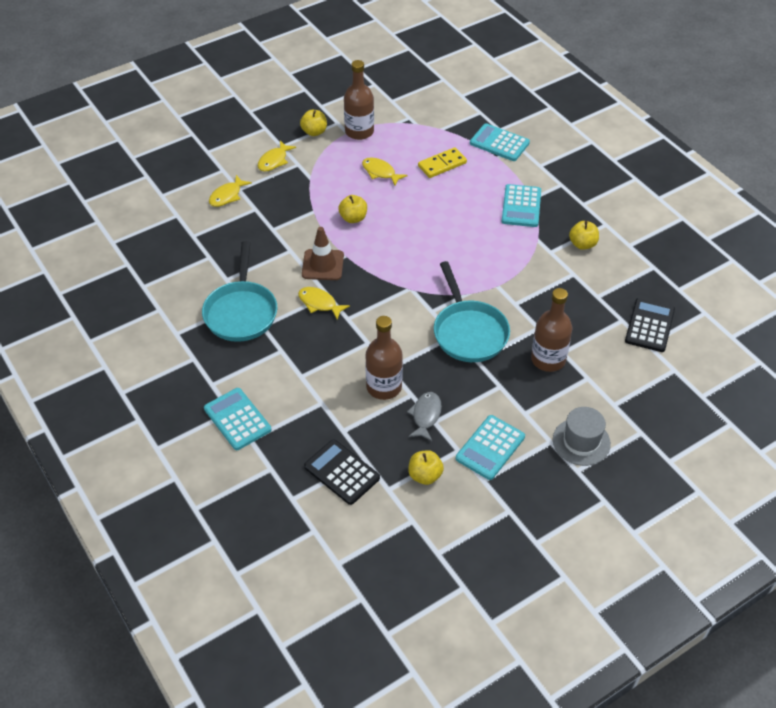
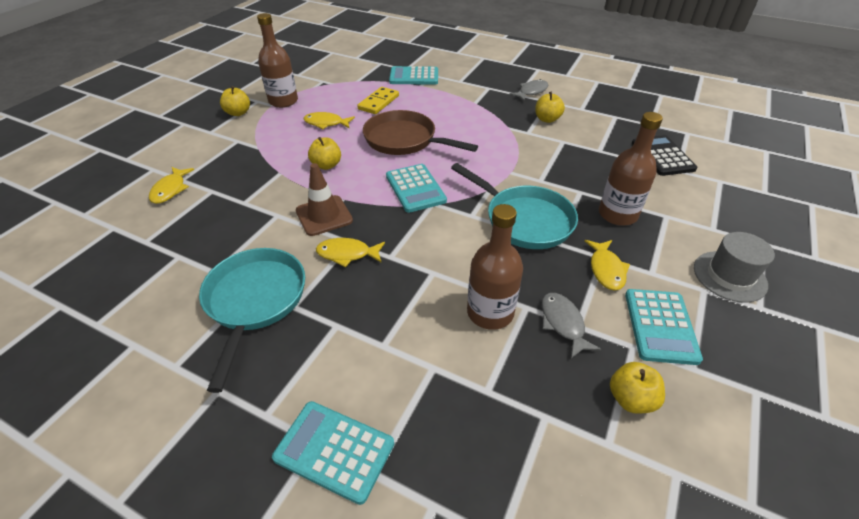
camera: 30 degrees left, 5 degrees down
(241, 312) = (255, 301): turquoise pan -> turquoise pan turned 150 degrees counterclockwise
(274, 161) = (209, 145): yellow fish -> yellow fish (606, 269)
(342, 472) = (533, 453): black calculator -> none
(434, 217) = (404, 140): none -> brown pan
(521, 206) = (472, 110): turquoise calculator -> turquoise calculator (415, 188)
(599, 206) = (531, 92): none -> grey fish

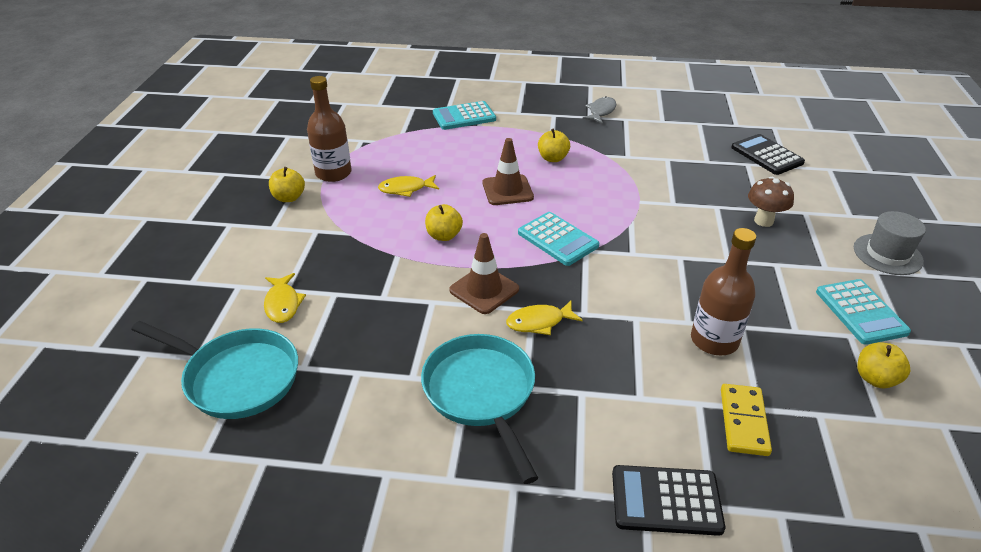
camera: 20 degrees left, 5 degrees down
(334, 450) = (666, 500): turquoise calculator -> black calculator
(378, 102) = (447, 154): yellow domino -> yellow domino (744, 421)
(404, 140) = (507, 190): brown pan -> brown traffic cone
(524, 220) = (685, 246): turquoise pan -> turquoise pan (236, 377)
(547, 119) = (637, 139): yellow apple -> yellow apple (553, 158)
(563, 323) = (782, 332): grey fish -> none
(606, 269) = (786, 274): yellow fish -> none
(617, 214) = (763, 221): brown bottle -> brown mushroom

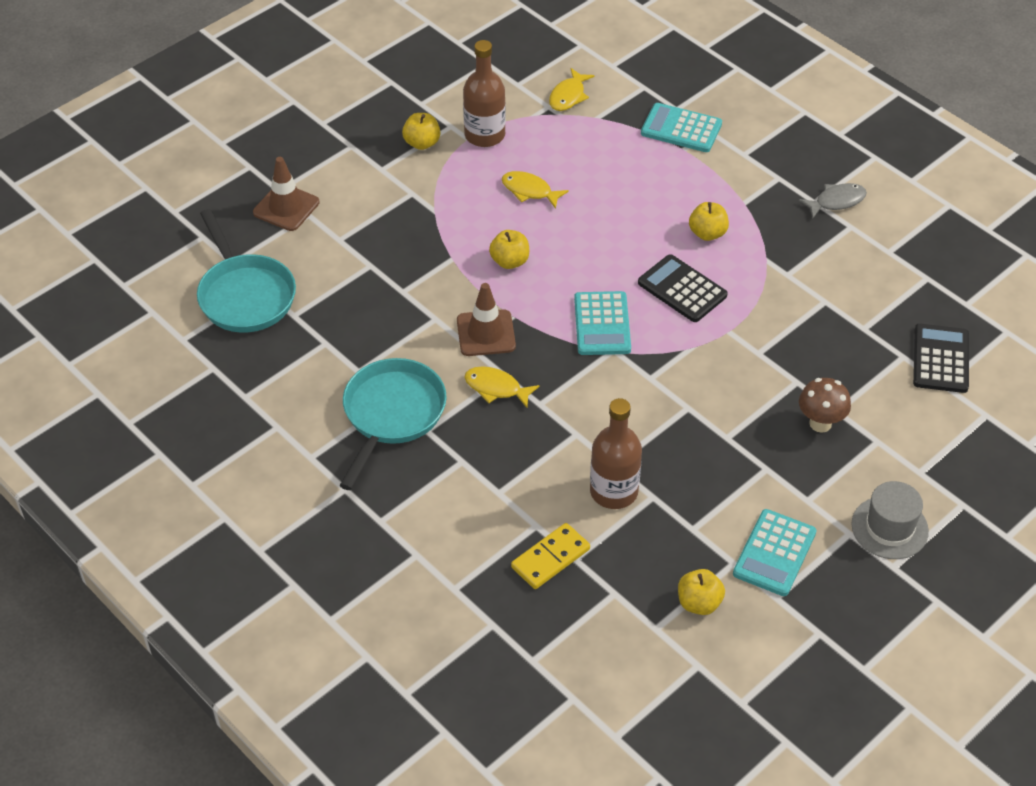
camera: 40 degrees right, 10 degrees up
(283, 304) = (325, 251): yellow fish -> yellow fish (568, 96)
(507, 190) = (619, 246): brown traffic cone -> brown traffic cone (286, 207)
(666, 500) = (429, 564): black calculator -> black calculator (682, 289)

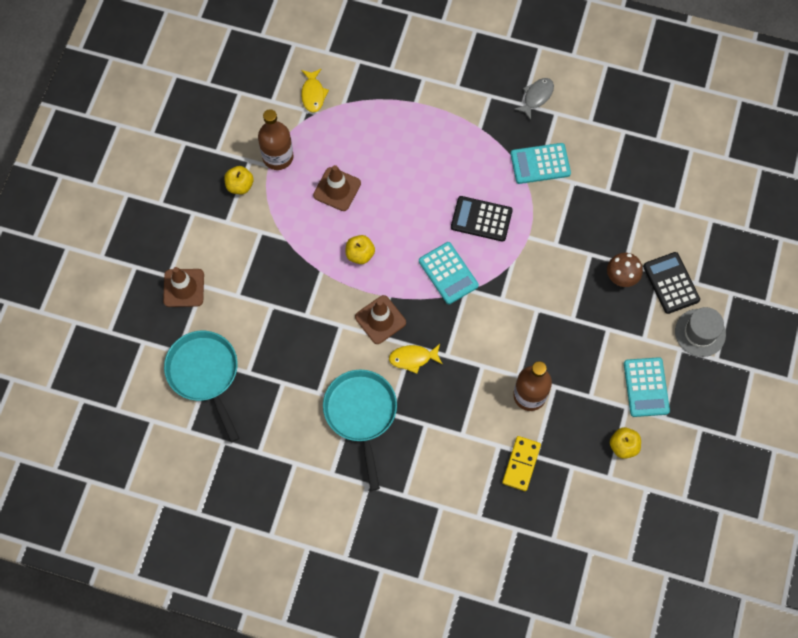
camera: 30 degrees left, 20 degrees up
(245, 295) = (205, 374): turquoise pan -> turquoise pan turned 150 degrees counterclockwise
(529, 191) = (337, 189): yellow fish -> brown traffic cone
(681, 129) = (404, 85): turquoise calculator -> turquoise calculator (540, 164)
(707, 233) = (471, 165): yellow apple -> none
(940, 359) = (664, 191): black calculator -> black calculator (671, 283)

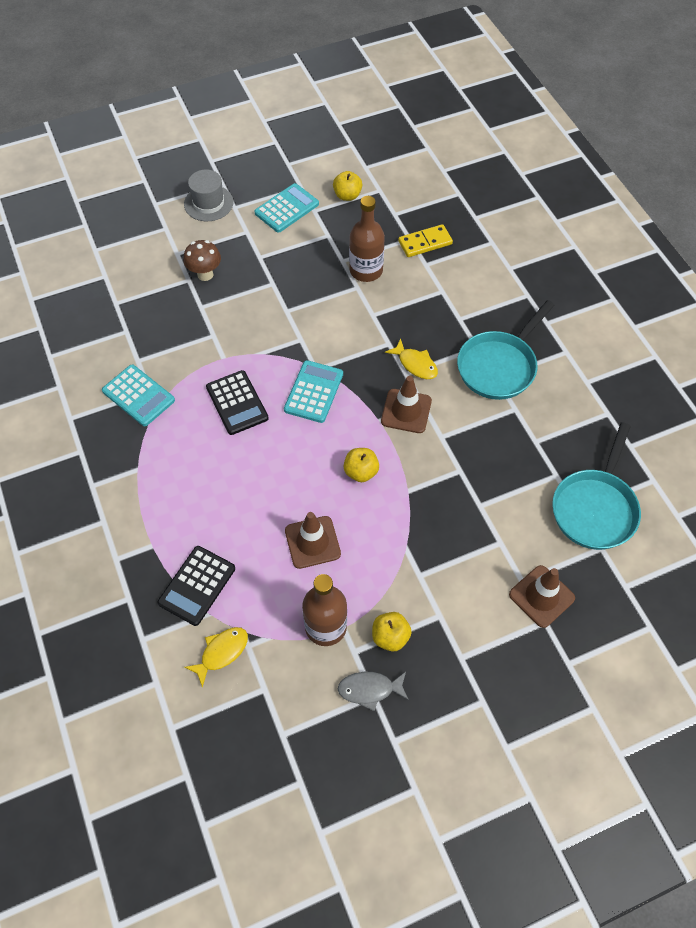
camera: 130 degrees left, 10 degrees down
(536, 97) = (62, 445): grey fish -> grey fish (369, 689)
(671, 283) = (180, 242): black calculator -> black calculator (197, 585)

